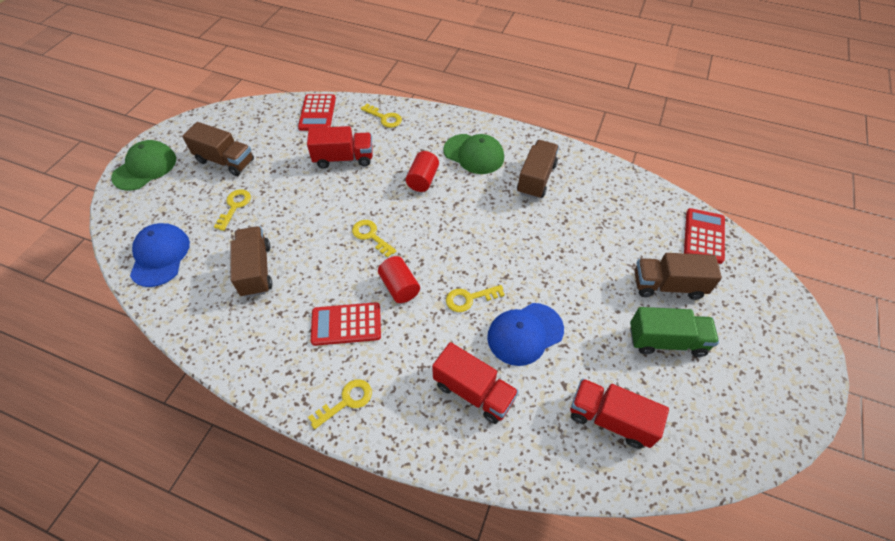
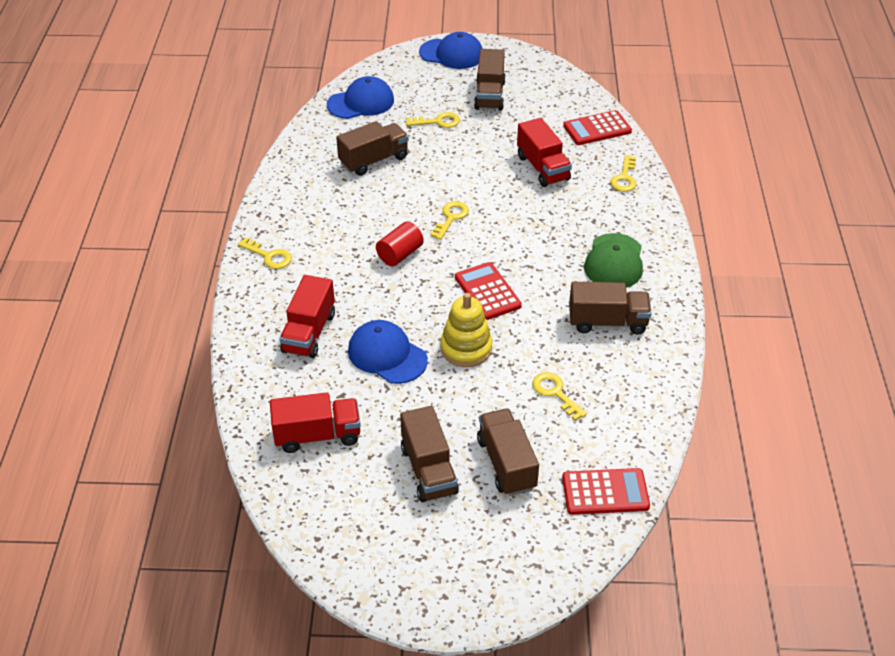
camera: 70 degrees right, 10 degrees down
(145, 168) = (451, 54): green cap -> blue cap
(346, 324) = (343, 233): red calculator -> red calculator (487, 291)
(423, 180) = (548, 232): red cylinder -> none
(469, 298) = (410, 306): yellow key -> yellow key (555, 393)
(535, 274) = (466, 348): none -> yellow stacking toy
(610, 419) = (317, 435): red truck -> red truck turned 75 degrees clockwise
(666, 341) = (429, 470): green truck -> brown truck

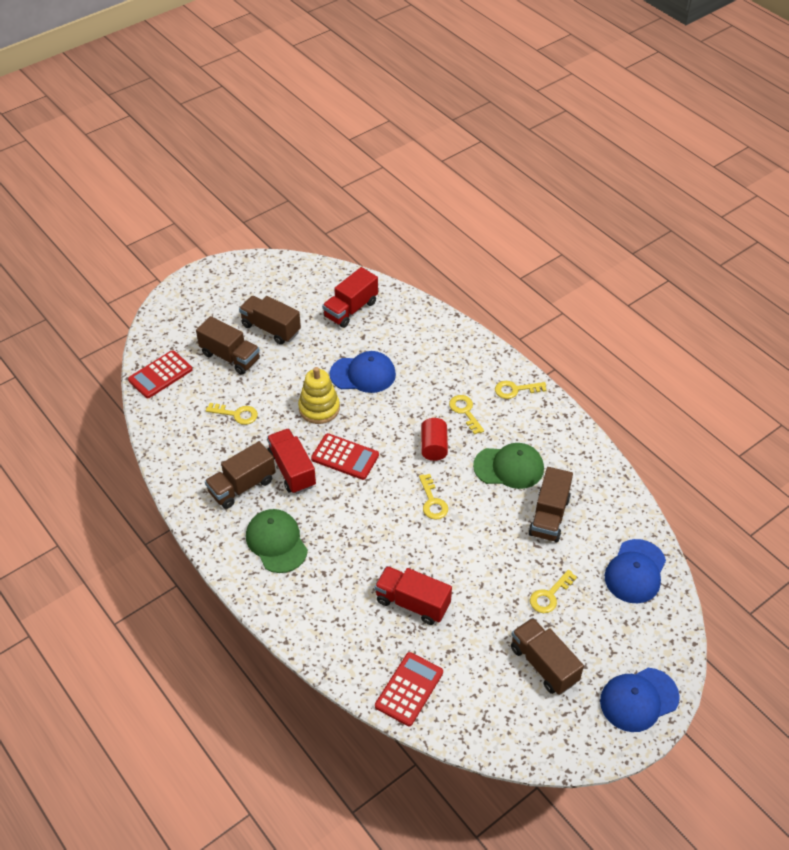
camera: 140 degrees right, 5 degrees up
(309, 333) = (425, 358): red truck -> red truck (292, 470)
(358, 205) = (509, 467): none -> green cap
(624, 178) = (335, 640): yellow key -> yellow key (465, 411)

